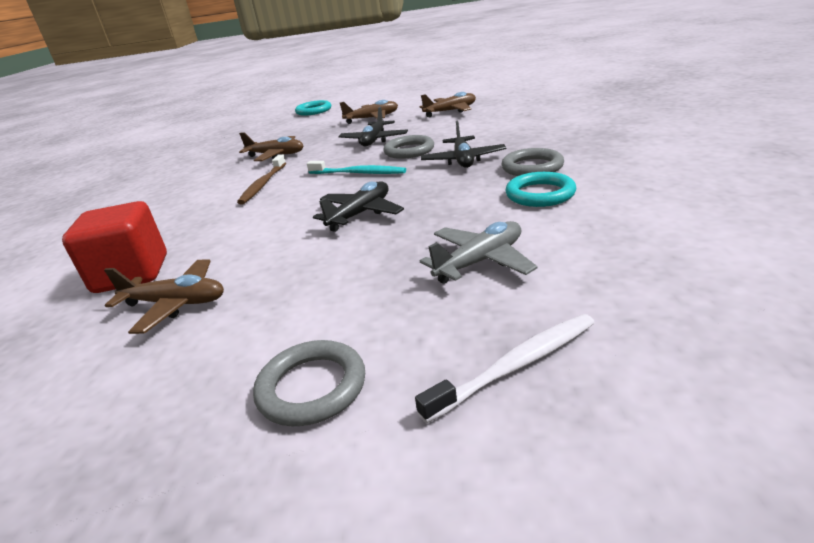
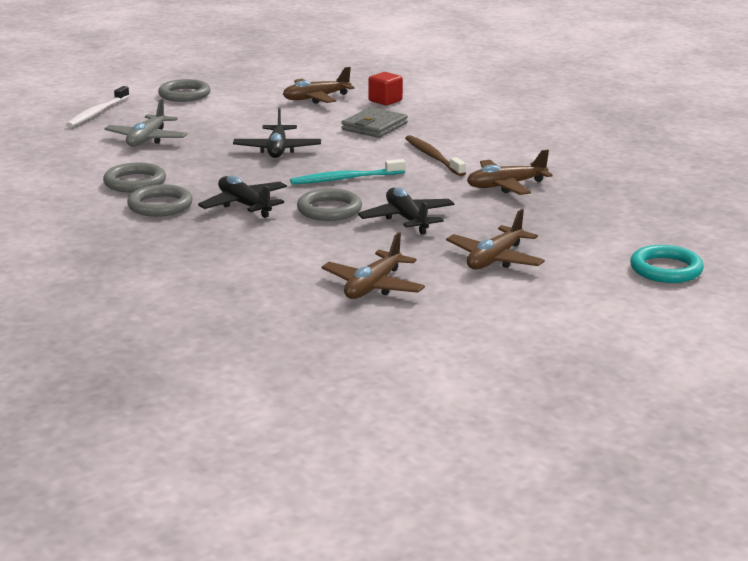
camera: 140 degrees right, 5 degrees down
(132, 274) = (385, 101): red cube -> red cube, size x0.57
(229, 229) = (374, 127): none -> grey wallet
(540, 194) = (135, 182): turquoise ring -> grey ring

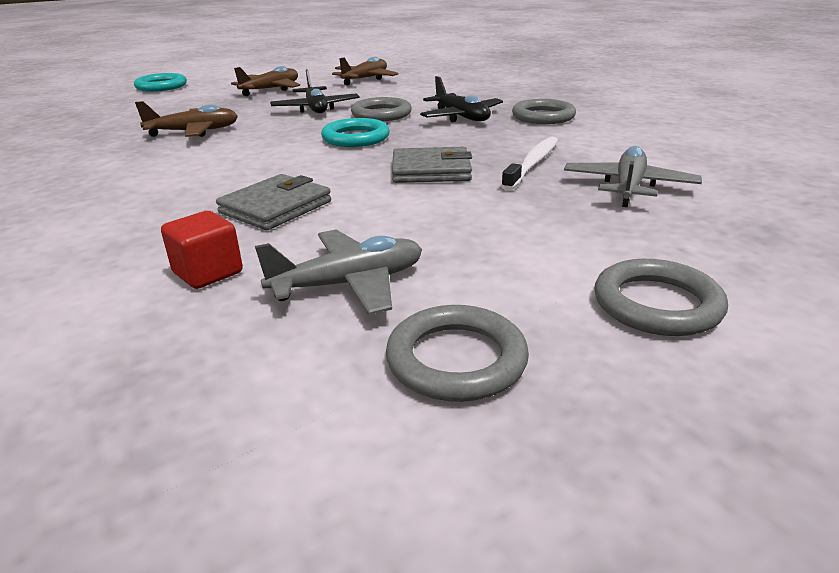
camera: 175 degrees left, 5 degrees up
(97, 113) = (787, 245): white toothbrush -> white toothbrush (533, 163)
(135, 182) = (588, 135): grey ring -> grey ring (456, 359)
(277, 150) = (431, 170): black plane -> grey wallet
(316, 98) = (349, 284): brown plane -> grey plane
(345, 179) = (356, 138): turquoise toothbrush -> turquoise ring
(433, 157) = (235, 161): brown toothbrush -> none

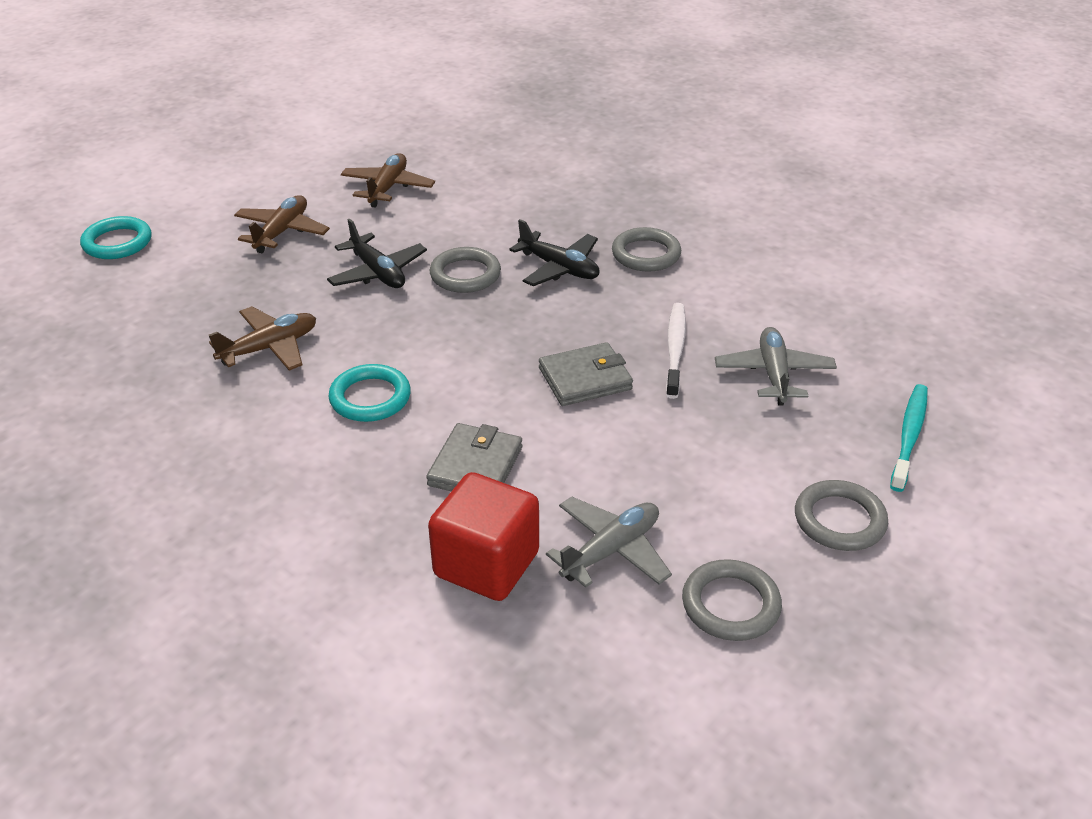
camera: 20 degrees left, 10 degrees up
(208, 273) = (486, 564): red cube -> red cube, size x1.77
(356, 138) = (469, 330): turquoise ring -> turquoise ring (370, 398)
(782, 247) = (909, 436): none -> turquoise toothbrush

